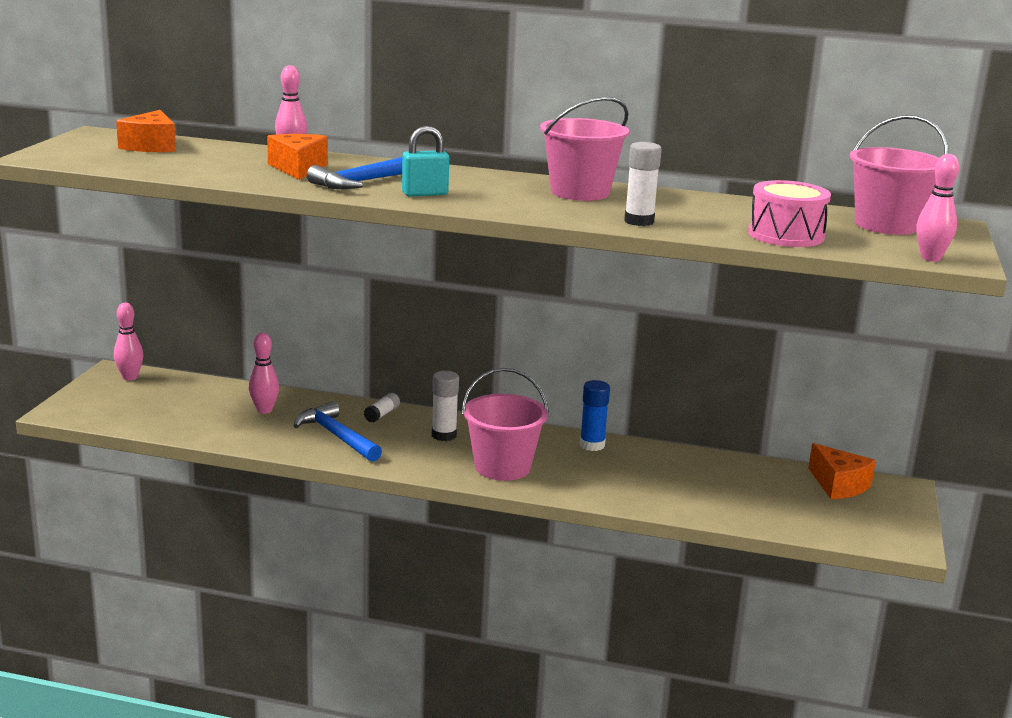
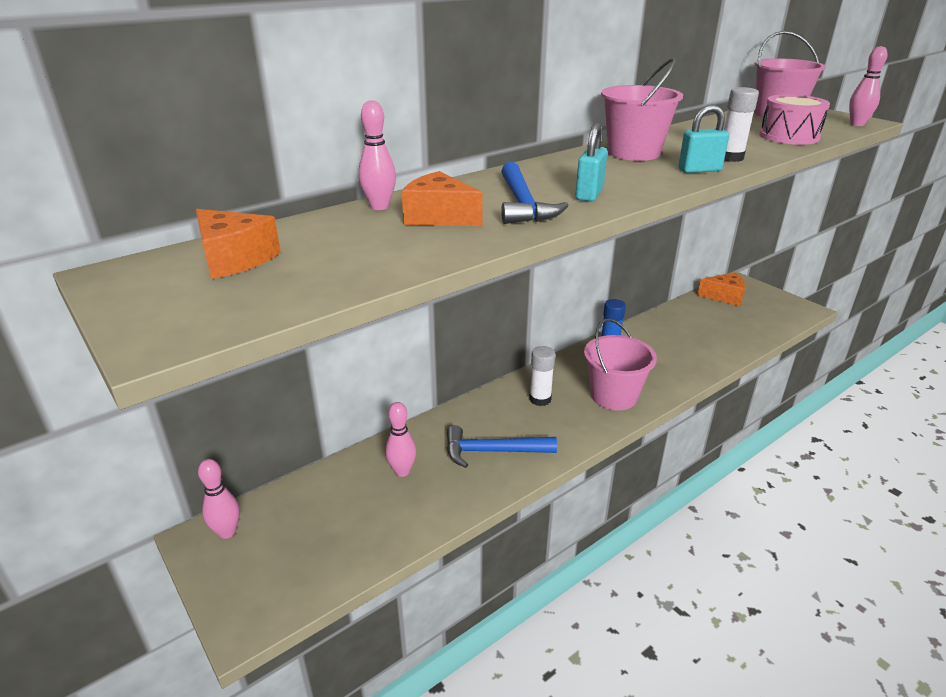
camera: 50 degrees left, 10 degrees up
(382, 414) = (475, 412): white glue stick -> none
(570, 215) = (699, 170): none -> turquoise padlock

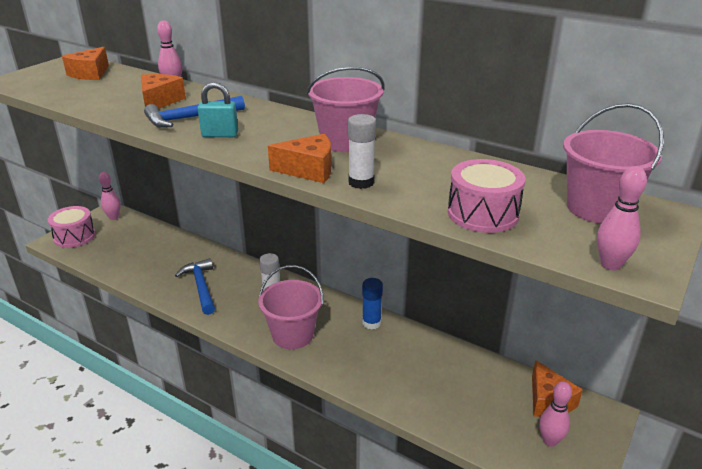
camera: 70 degrees right, 0 degrees up
(252, 590) = (74, 236): none -> pink drum
(402, 471) = (172, 256): pink bowling pin -> pink bowling pin (550, 441)
(699, 170) = (309, 170): turquoise padlock -> orange cheese

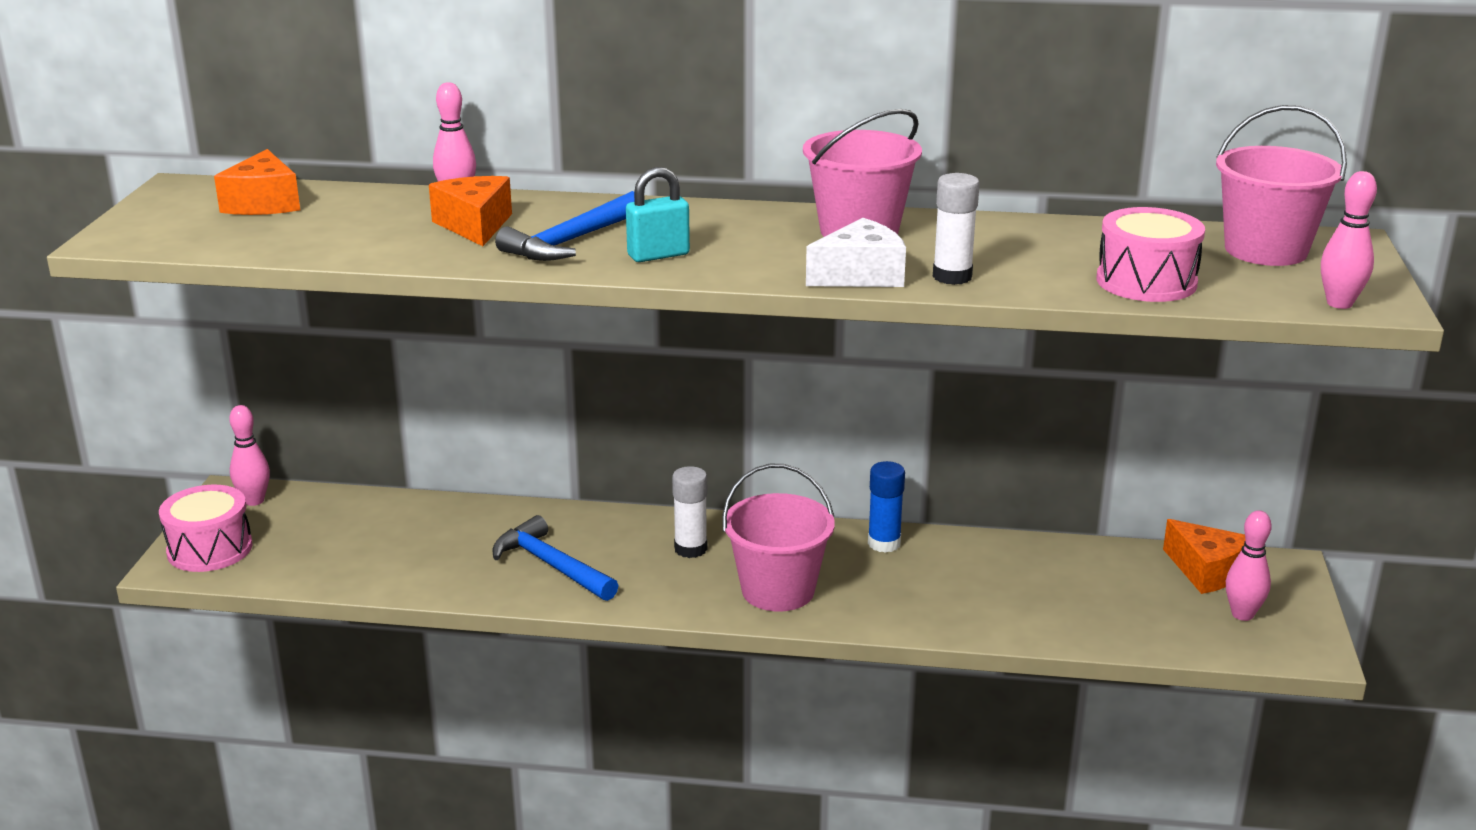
camera: 25 degrees left, 5 degrees down
(309, 170) = (860, 275): orange cheese -> white cheese

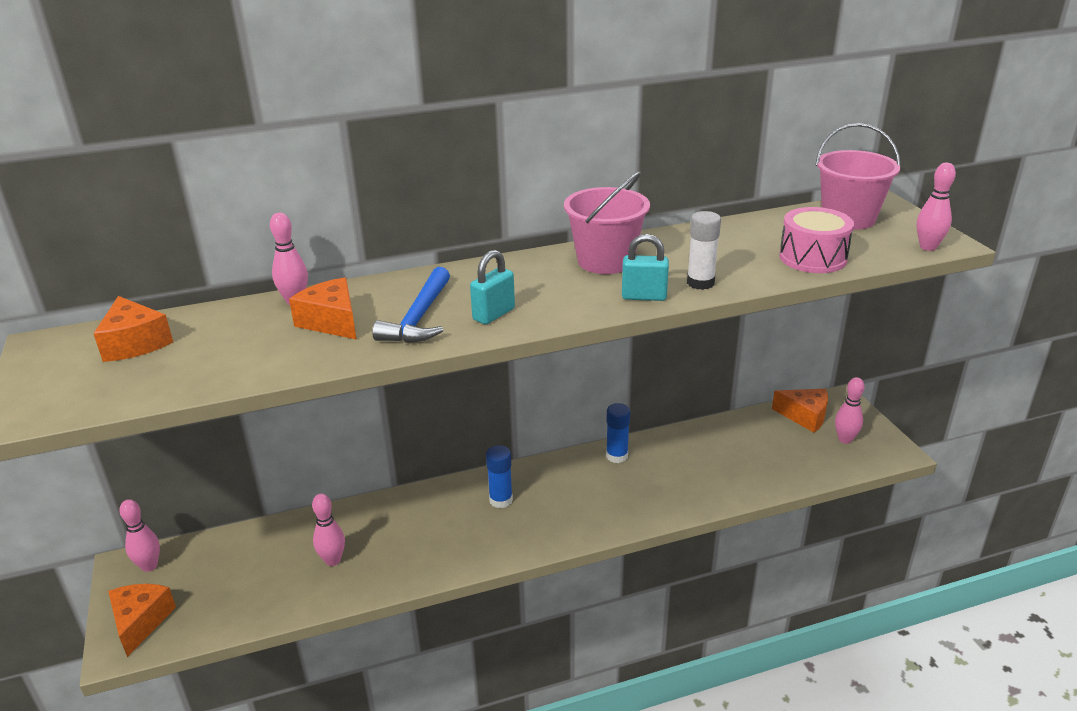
camera: 25 degrees left, 5 degrees up
(210, 549) = (140, 622): pink drum -> orange cheese
(446, 552) = (333, 560): none -> pink bowling pin
(552, 566) = (417, 545): blue hammer -> none
(690, 549) = (501, 500): white glue stick -> blue glue stick
(778, 590) = (579, 513): pink bucket -> none
(860, 275) = (644, 296): white cheese -> turquoise padlock

